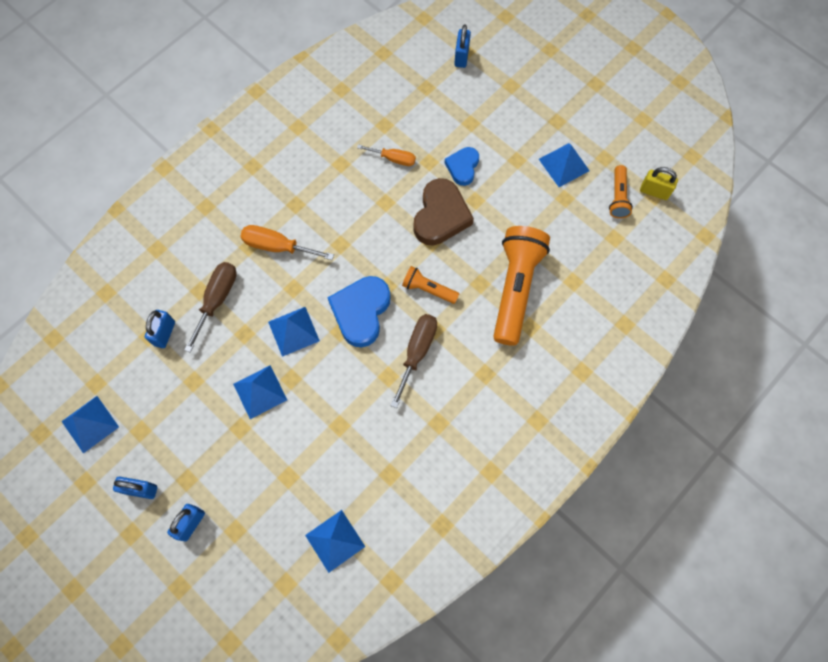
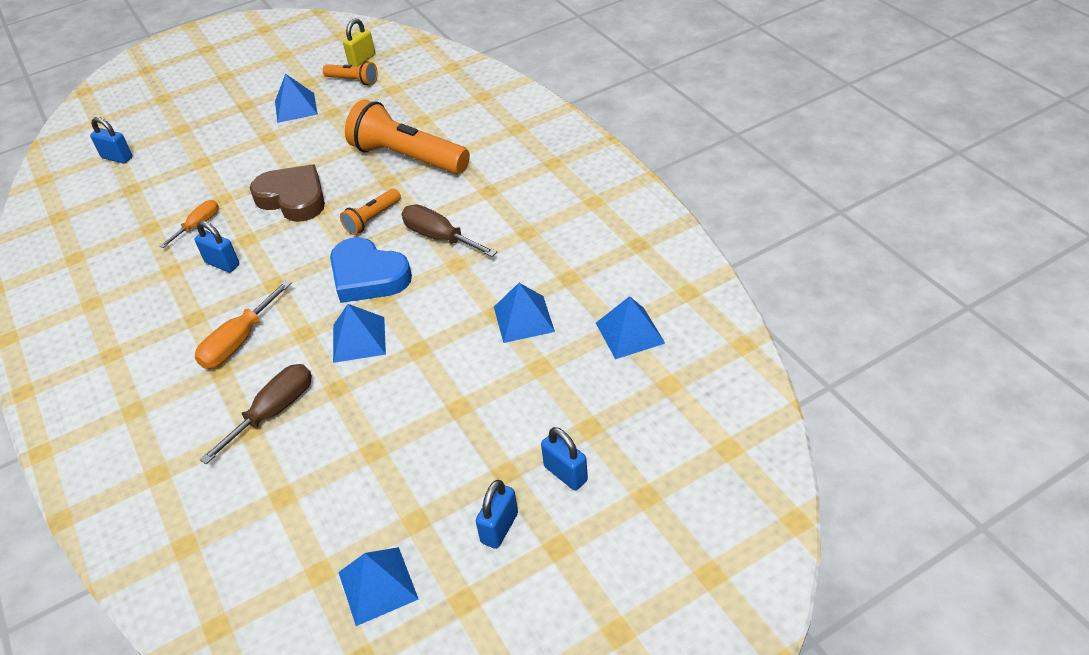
camera: 70 degrees left, 25 degrees down
(164, 333) = (288, 476): blue padlock -> blue padlock (222, 264)
(217, 299) = (273, 412): brown screwdriver -> brown screwdriver turned 90 degrees clockwise
(260, 391) = (420, 381): blue pyramid -> blue pyramid (523, 319)
(462, 167) = (248, 175): blue heart -> none

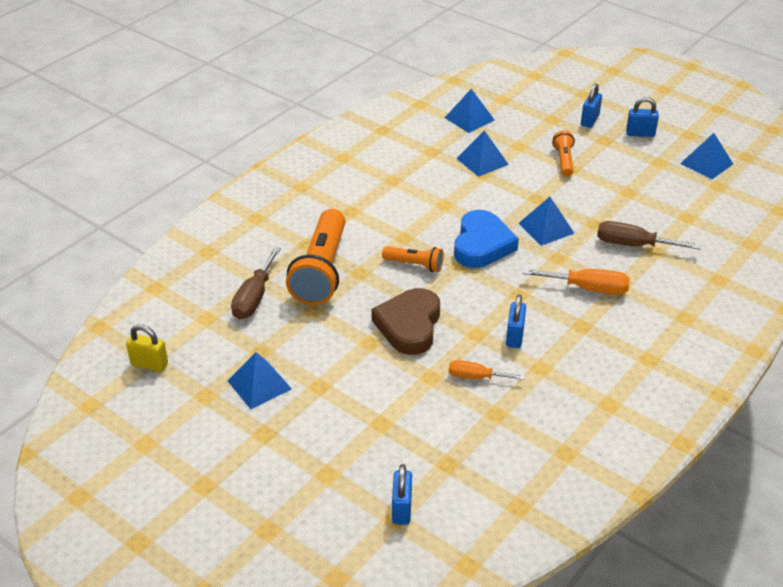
camera: 115 degrees left, 5 degrees down
(353, 80) = (196, 356): orange flashlight -> orange flashlight (564, 161)
(439, 237) = (419, 221): brown screwdriver -> brown screwdriver (254, 297)

